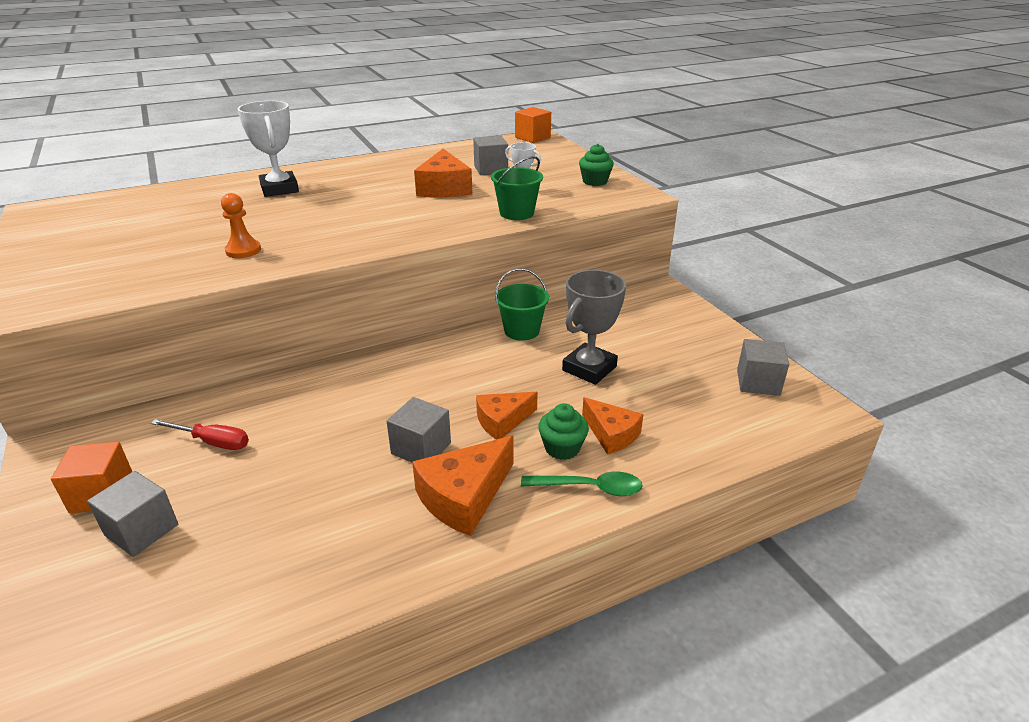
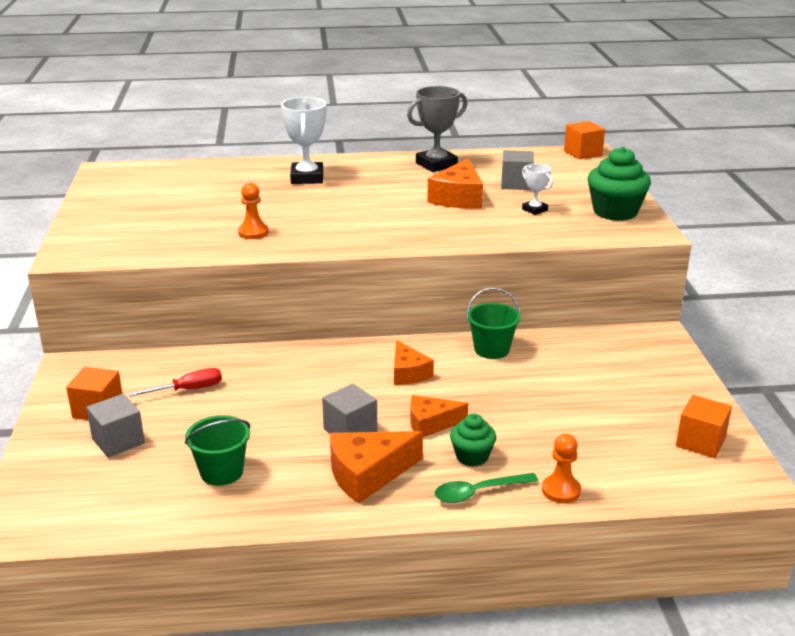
camera: 20 degrees right, 5 degrees down
(212, 442) = (188, 390): red screwdriver -> red screwdriver turned 60 degrees counterclockwise
(516, 213) = (513, 234): green bucket -> green bucket (221, 472)
(589, 368) = (537, 396): grey trophy -> grey trophy (436, 164)
(590, 488) = (478, 492): green spoon -> green spoon turned 135 degrees clockwise
(595, 181) = (615, 212): green cupcake -> green cupcake, size x1.70
(611, 434) = (523, 455): orange cheese -> orange cheese (408, 373)
(668, 464) = (561, 490): none -> orange pawn
(758, 382) = (700, 442): grey cube -> orange cube

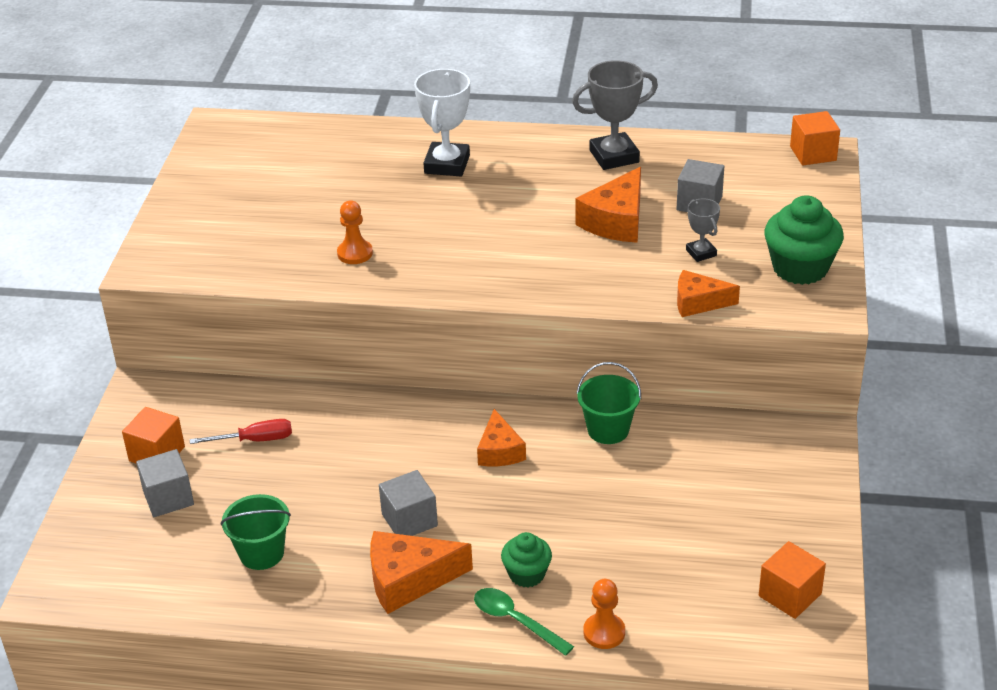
camera: 15 degrees right, 10 degrees up
(430, 424) = (499, 524): orange cheese -> orange cheese (698, 302)
(478, 492) = (515, 620): green spoon -> green spoon turned 45 degrees clockwise
(534, 210) = (701, 253): white trophy -> grey trophy

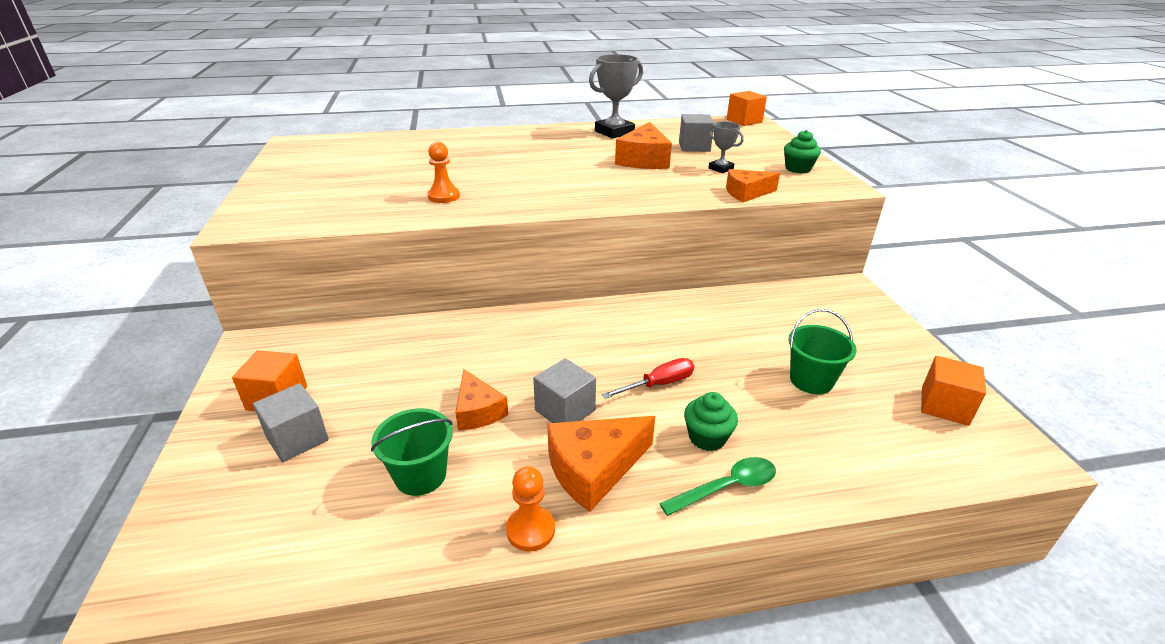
camera: 20 degrees left, 5 degrees down
(255, 440) = (381, 368): red screwdriver -> red screwdriver (659, 384)
(447, 164) = (493, 145): white trophy -> none
(499, 451) = (615, 338): orange cheese -> orange cheese (478, 411)
(515, 620) = (727, 487): green spoon -> green spoon turned 135 degrees clockwise
(604, 632) = (820, 478): orange pawn -> orange pawn (530, 530)
(608, 430) = (694, 309): green bucket -> green bucket (811, 380)
(800, 268) = (798, 169): green cupcake -> green cupcake, size x0.59

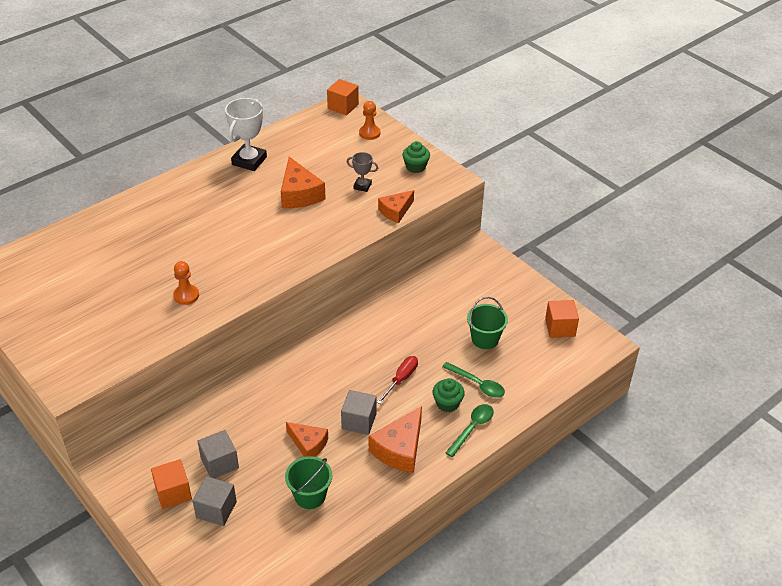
camera: 30 degrees left, 10 degrees up
(530, 530) = (391, 495): orange pawn -> orange pawn (369, 133)
(614, 132) = (249, 161): grey trophy -> white trophy
(694, 147) = (326, 161): grey cube -> grey cube (219, 463)
(769, 430) = (477, 384): none -> green spoon

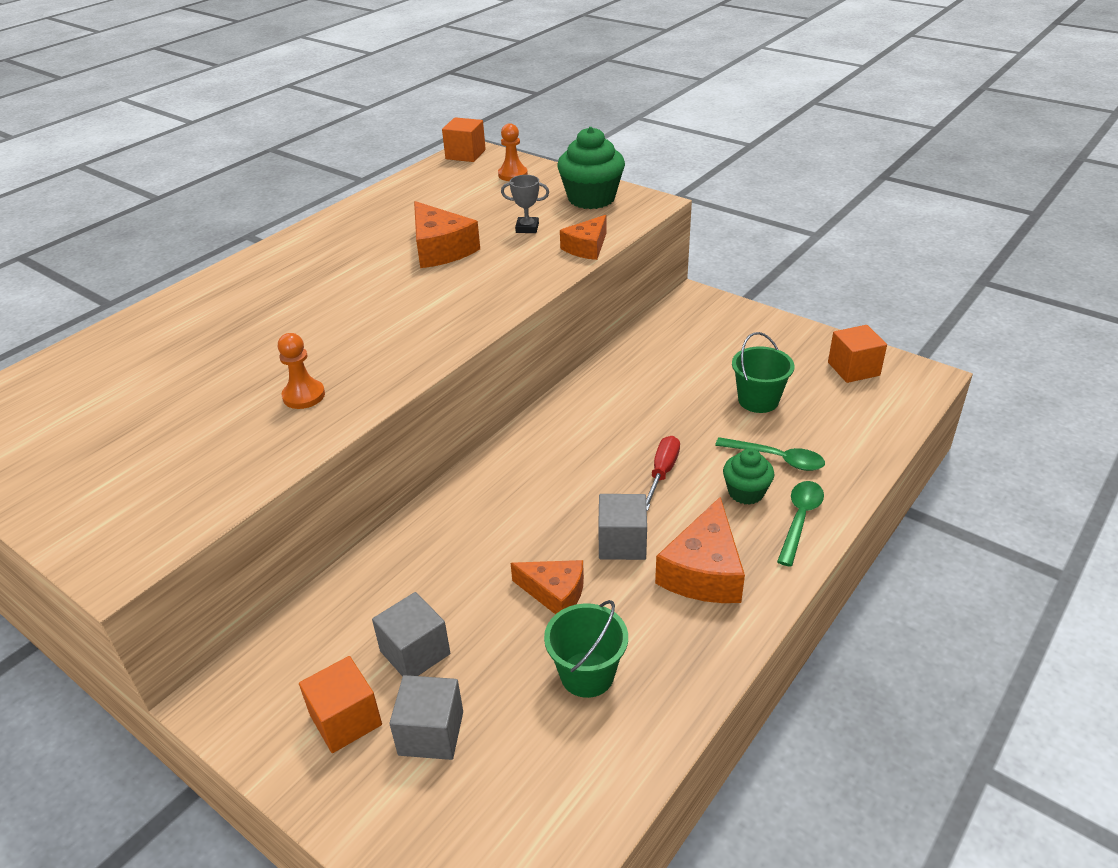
camera: 10 degrees left, 5 degrees down
(249, 161) = (355, 225): white trophy -> none
(415, 167) = (591, 198): green cupcake -> green cupcake, size x1.70

